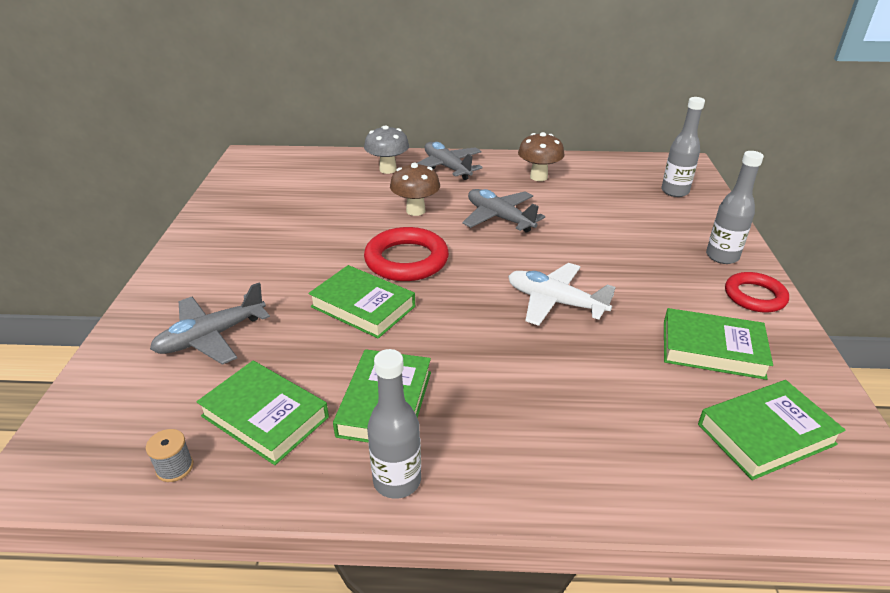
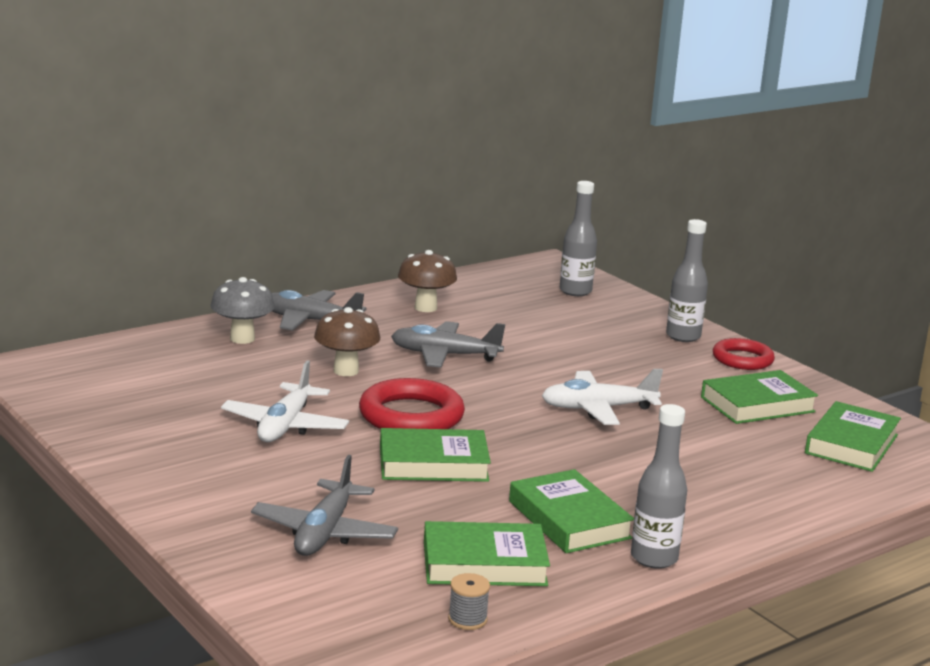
camera: 40 degrees left, 15 degrees down
(317, 241) = (285, 426): none -> white plane

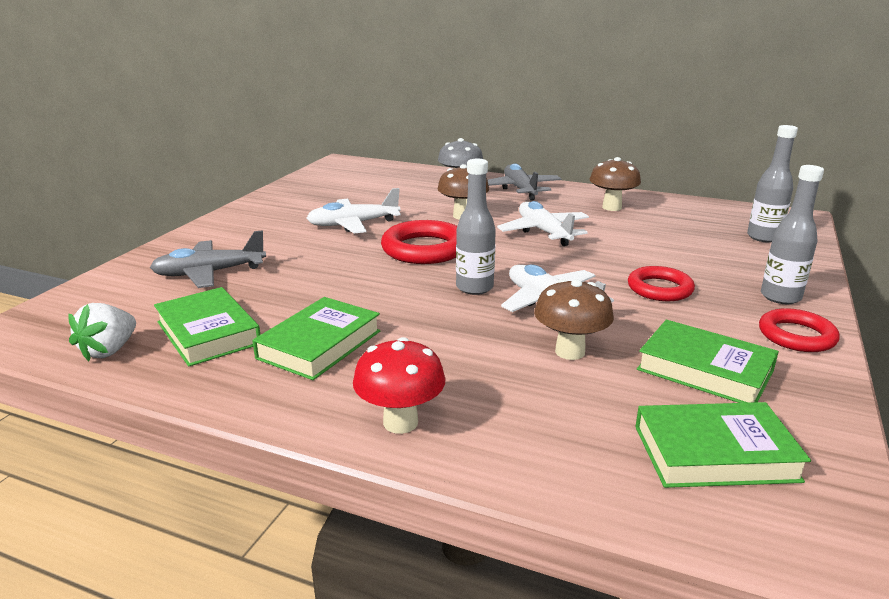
camera: 60 degrees right, 5 degrees up
(433, 464) = (356, 275): green book -> none
(444, 355) = (544, 232): grey plane -> white plane
(467, 619) = (109, 350): grey spool -> white strawberry
(622, 364) = (659, 289): none -> red ring
(654, 558) = (284, 401): grey bottle -> grey bottle (474, 288)
(687, 434) = (570, 352): none -> brown mushroom
(729, 524) = (400, 422): none -> red mushroom

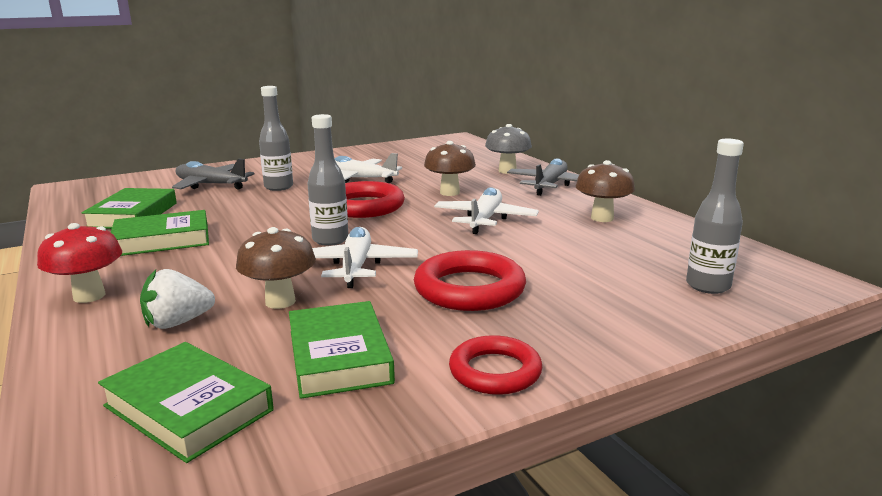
camera: 40 degrees right, 5 degrees down
(109, 350) = (77, 209): white strawberry -> white strawberry (178, 323)
(659, 289) = (469, 289): red ring -> red ring, size x1.52
(780, 297) = (573, 337): grey bottle -> grey bottle (278, 187)

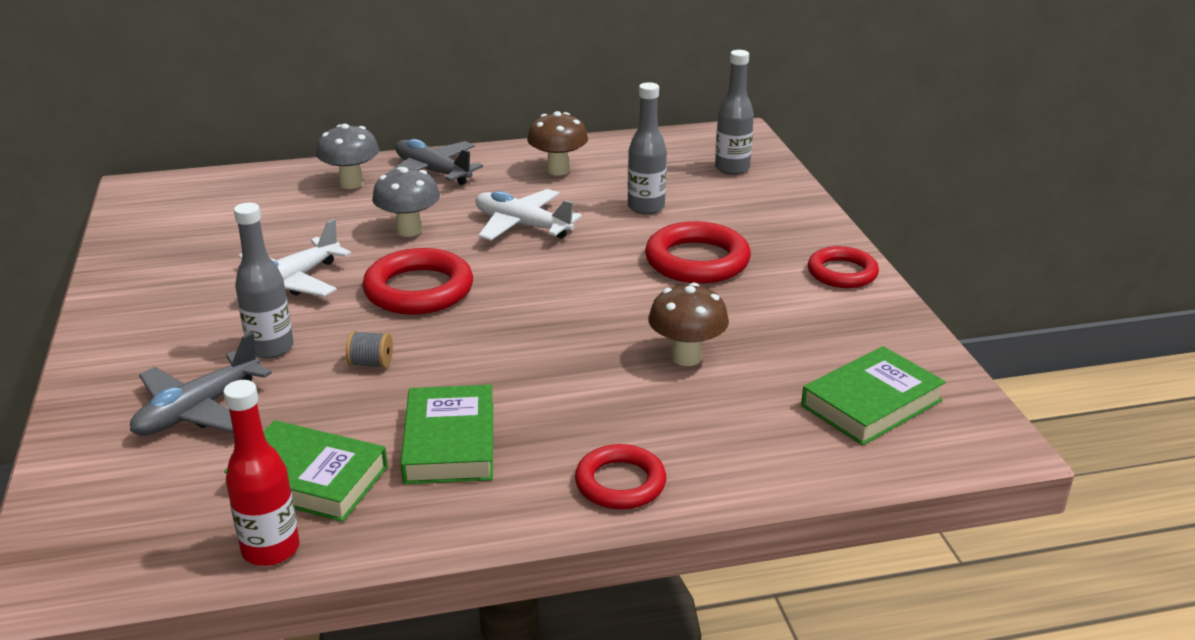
camera: 75 degrees left, 10 degrees up
(67, 218) = (271, 549): none -> red bottle
(89, 296) = (620, 483): red mushroom -> red ring
(178, 323) = (714, 416): white strawberry -> none
(262, 209) = (371, 363): none -> grey spool
(330, 240) = (527, 320): grey bottle -> grey bottle (646, 207)
(339, 356) = (804, 333): green book -> none
(356, 267) = (617, 310): white plane -> none
(449, 192) = (409, 230): brown mushroom -> grey mushroom

